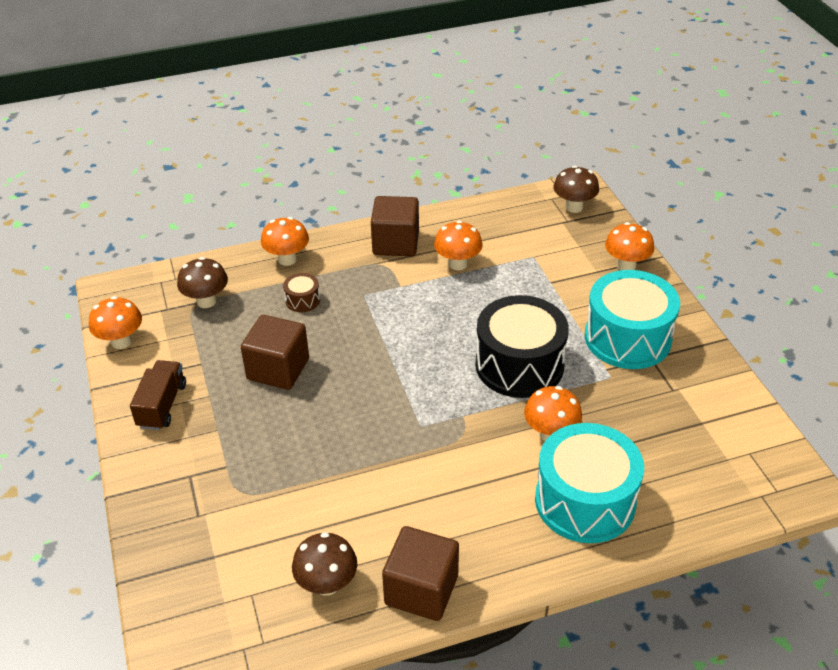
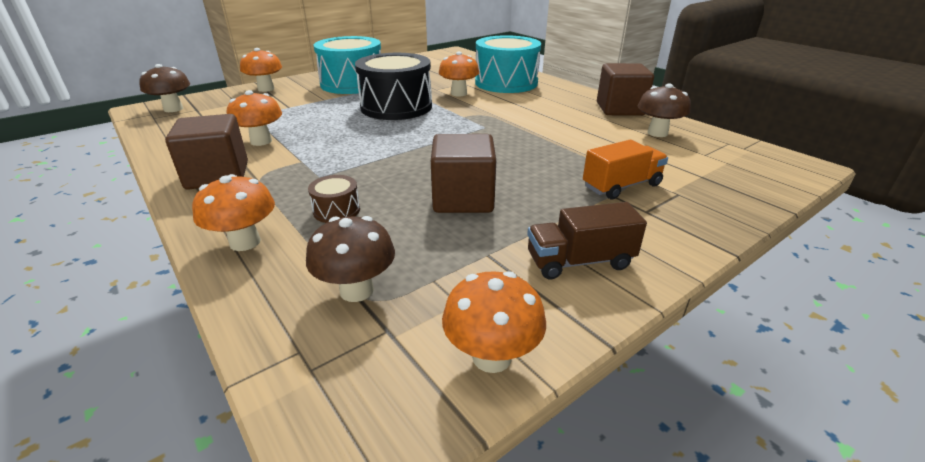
camera: 110 degrees left, 10 degrees down
(235, 480) = (621, 186): none -> orange truck

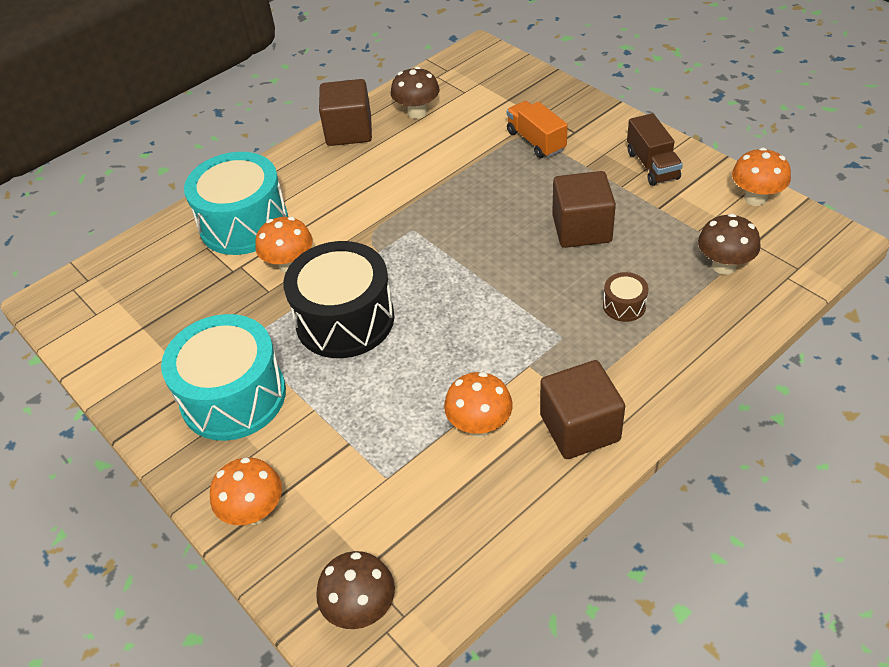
camera: 90 degrees left, 15 degrees up
(245, 242) = (691, 350): orange mushroom -> none

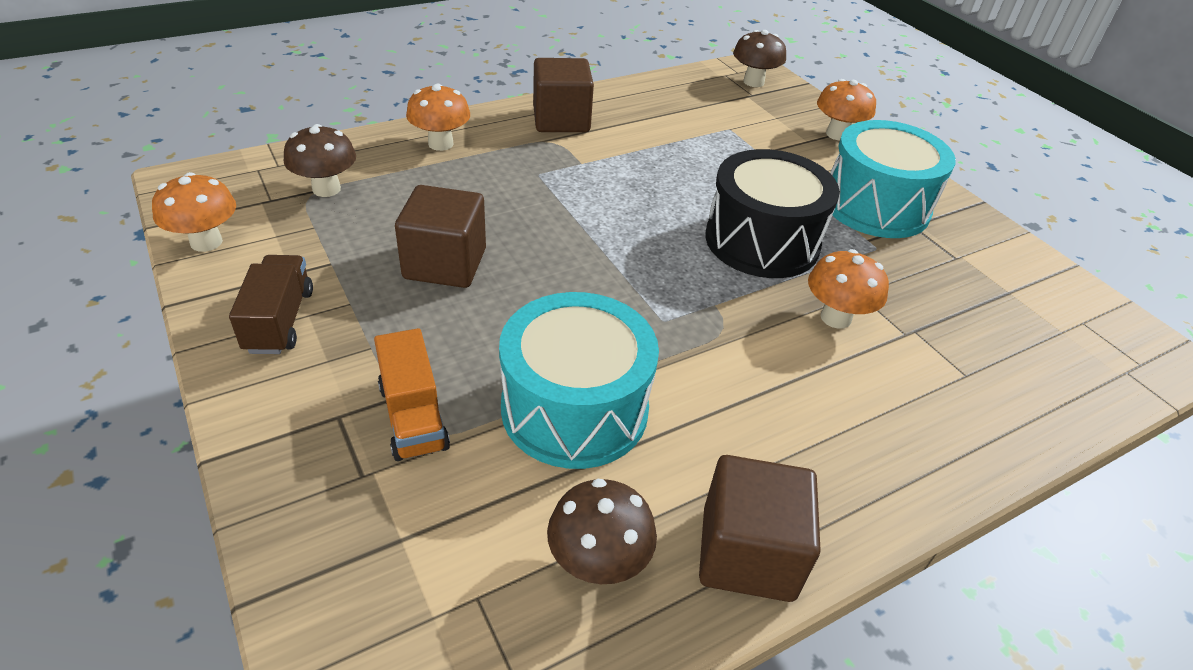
camera: 175 degrees left, 5 degrees down
(244, 223) = (919, 399): turquoise drum -> turquoise drum (574, 408)
(479, 426) = (643, 138): orange mushroom -> orange mushroom (440, 144)
(624, 305) = (459, 183): brown drum -> none

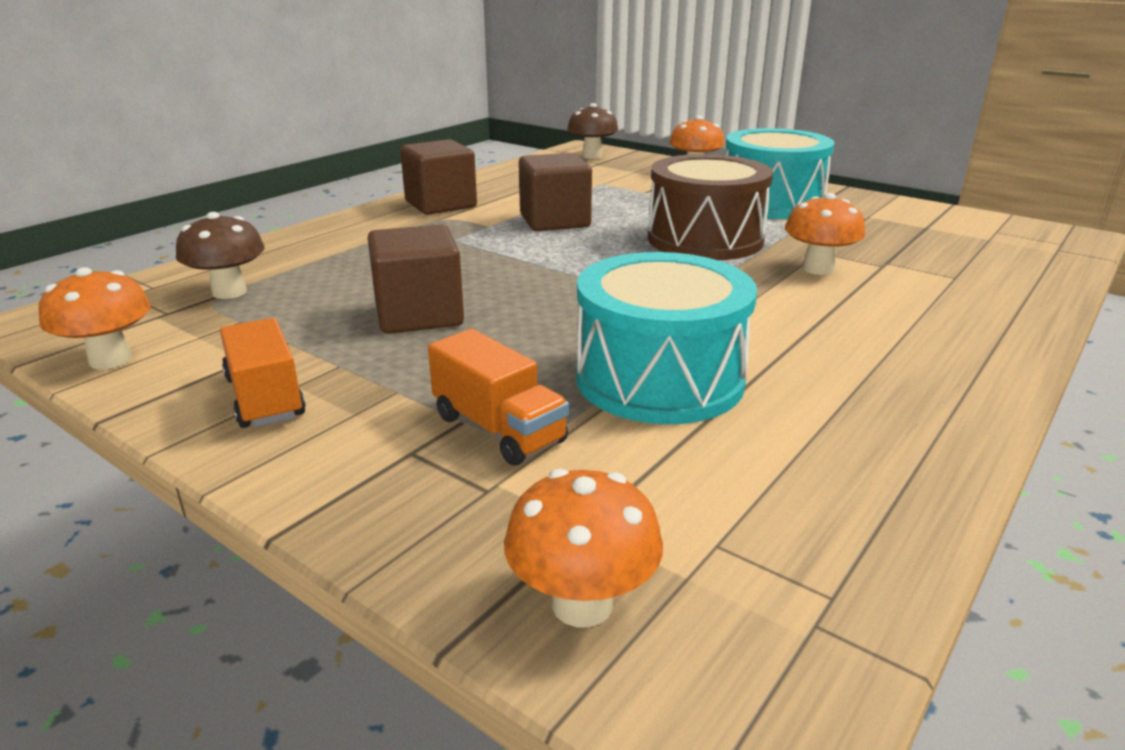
camera: 20 degrees left, 15 degrees down
(279, 321) = (265, 398): brown truck -> orange truck
(440, 144) = (331, 239): orange mushroom -> orange mushroom (582, 604)
(598, 563) = (805, 478): brown mushroom -> none
(747, 553) = (927, 429): brown cube -> brown cube (554, 221)
(762, 241) = (705, 239): black drum -> brown drum

